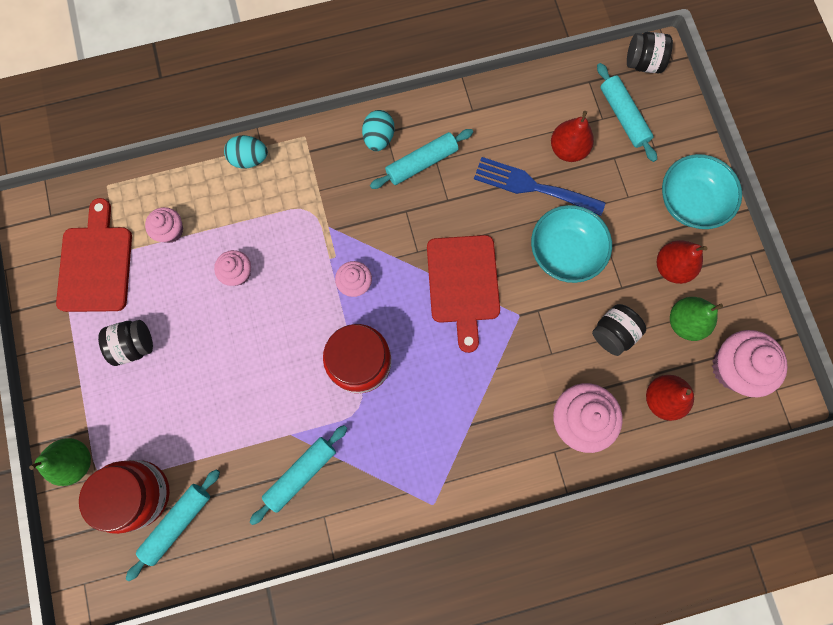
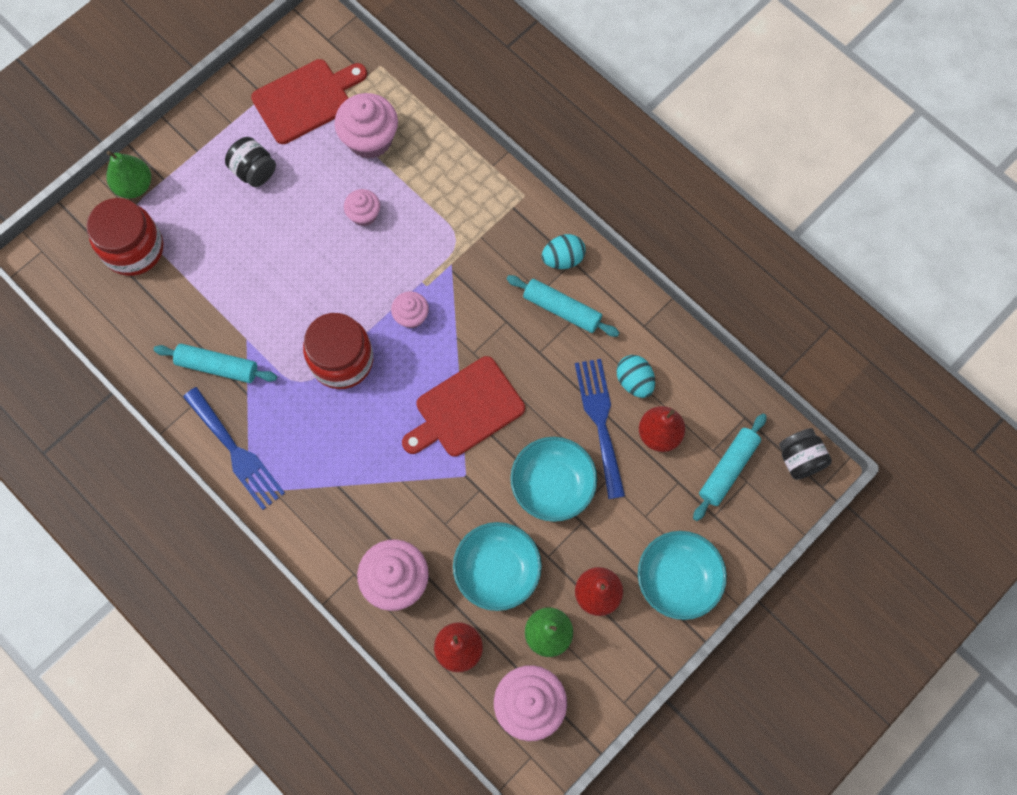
camera: 60 degrees right, 5 degrees down
(170, 231) = (370, 139): pink cupcake -> pink cupcake, size x1.75
(177, 522) = (125, 292): turquoise rolling pin -> none
(249, 159) = (474, 163): turquoise egg -> turquoise egg (634, 381)
(390, 498) = (236, 452): none -> blue fork
(612, 333) = (497, 570): black jar -> turquoise bowl

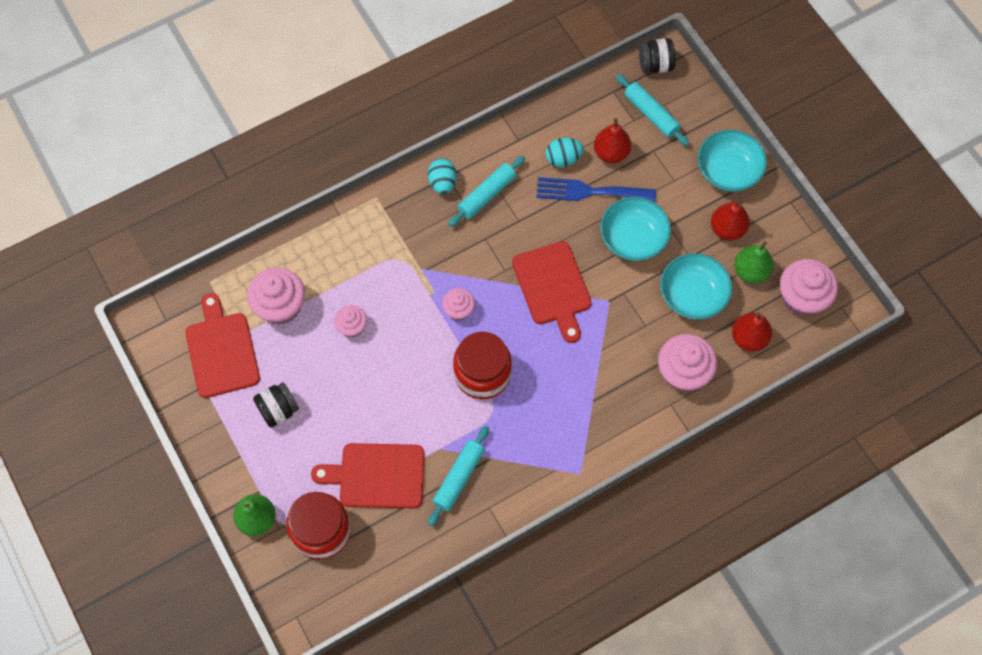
camera: 75 degrees left, 5 degrees down
(203, 285) = (377, 476): none -> red cutting board
(236, 452) = (542, 477): blue fork -> none

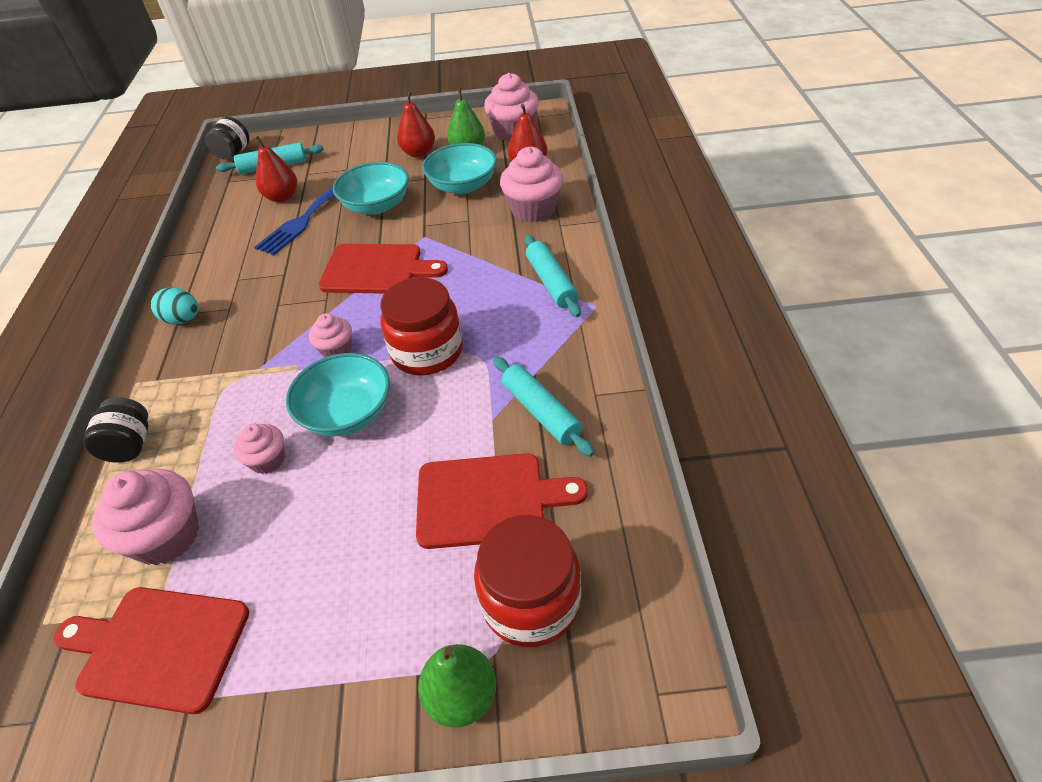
camera: 60 degrees left, 20 degrees down
(278, 410) = (310, 595): black jar -> black jar (130, 445)
(377, 476) = (487, 500): red cutting board -> red cutting board turned 120 degrees counterclockwise
(486, 195) = (233, 289): turquoise rolling pin -> turquoise rolling pin (551, 282)
(563, 159) = (255, 227): turquoise egg -> none
(728, 171) = (368, 140): turquoise bowl -> turquoise bowl (347, 413)

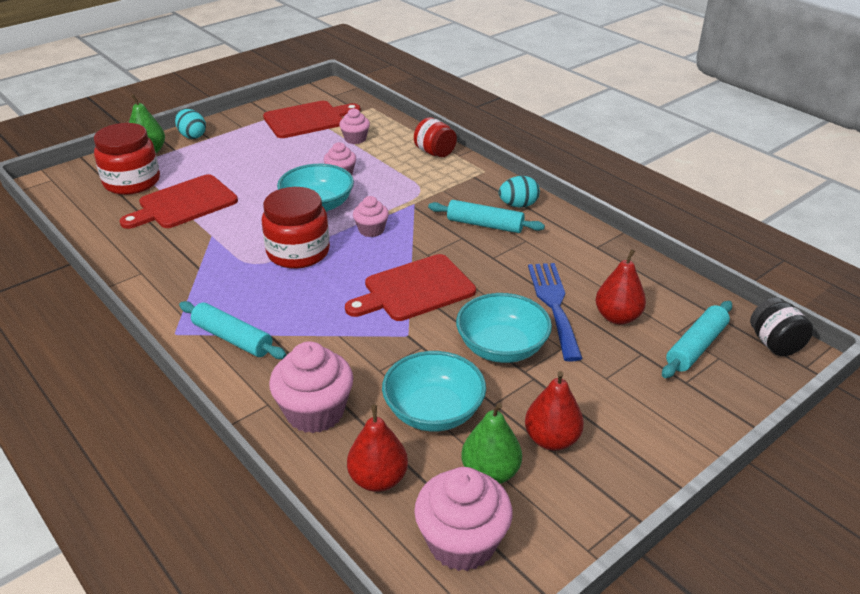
camera: 140 degrees right, 10 degrees down
(130, 445) = (435, 152): black jar -> red jar
(167, 536) = (355, 139): pink cupcake -> pink cupcake, size x0.57
(361, 713) = (192, 136): none -> turquoise egg
(541, 412) = (177, 250): turquoise rolling pin -> turquoise rolling pin (485, 225)

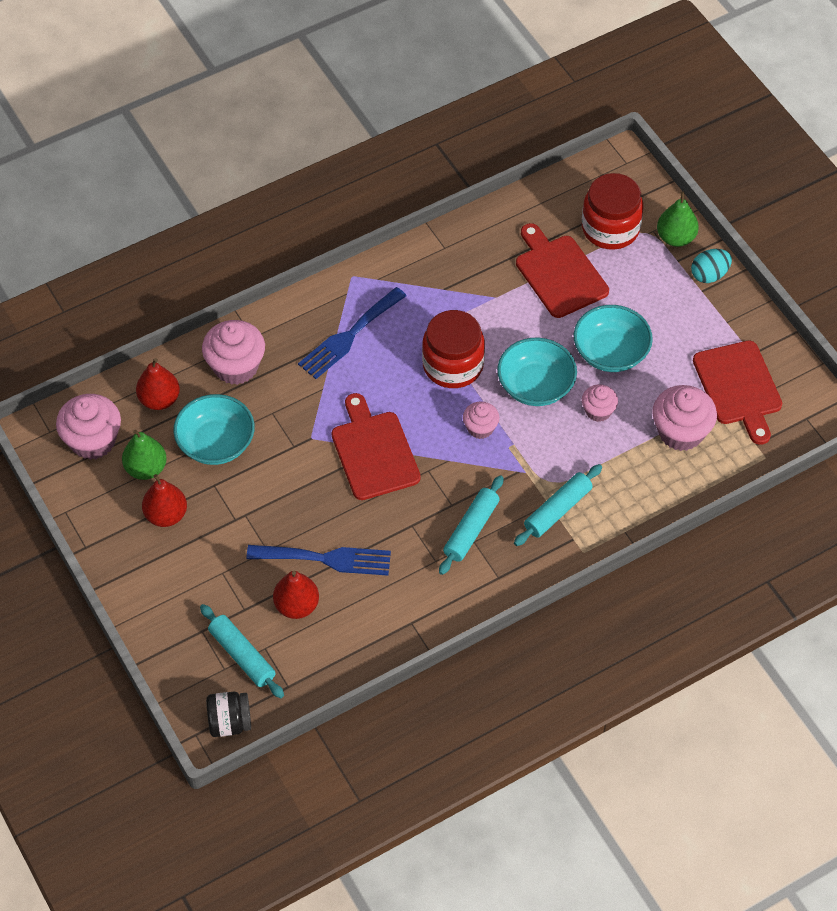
camera: 100 degrees right, 20 degrees up
(232, 338) = (336, 315): turquoise rolling pin -> turquoise rolling pin (558, 510)
(264, 324) = (349, 336): none -> blue fork
(355, 139) = (681, 432): pink cupcake -> pink cupcake, size x1.75
(435, 152) = (635, 508): red jar -> none
(502, 347) = (278, 504): turquoise bowl -> turquoise bowl (610, 352)
(518, 205) = (504, 569): turquoise egg -> none

